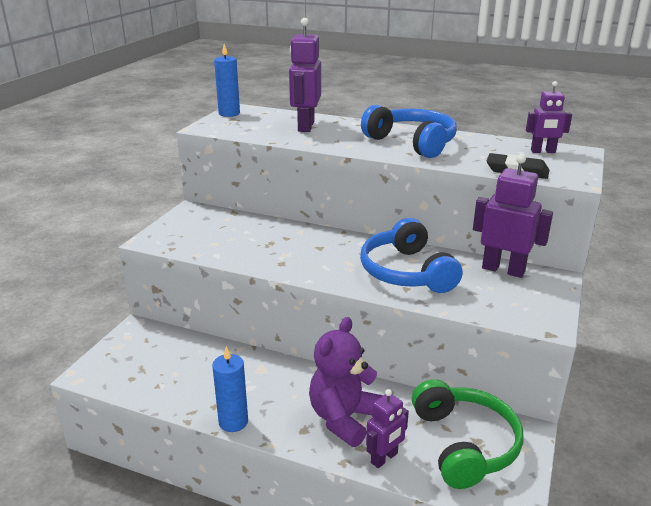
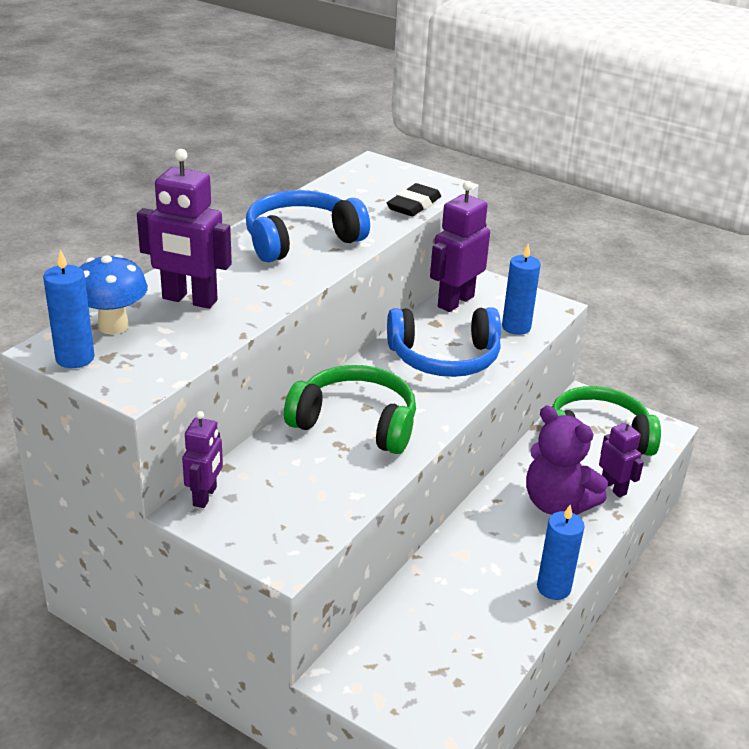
camera: 80 degrees left, 5 degrees up
(265, 116) = (113, 326): none -> blue mushroom
(297, 246) = (355, 423): none -> green headphones
(486, 303) = (516, 327): none -> blue candle
(543, 151) = (366, 179): purple robot -> purple robot (205, 496)

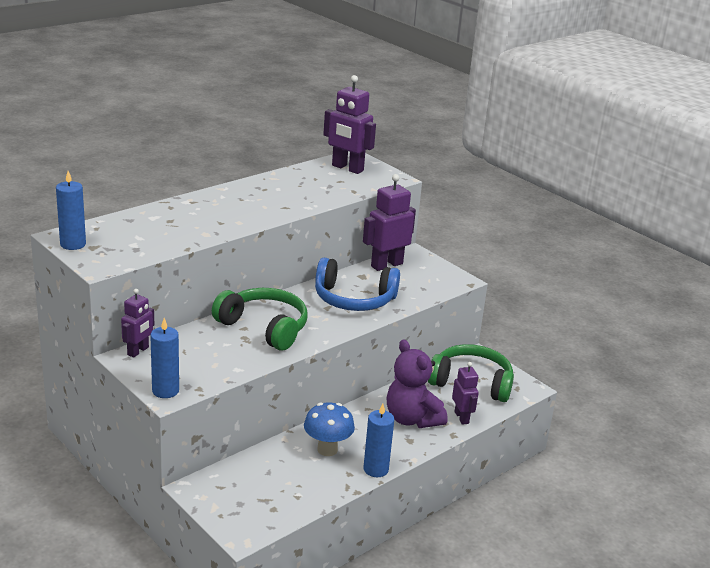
camera: 15 degrees right, 5 degrees down
(113, 326) = (108, 230): blue mushroom -> blue mushroom (327, 449)
(189, 300) = (166, 223): purple robot -> purple robot (347, 168)
(301, 240) = (265, 198): blue headphones -> none
(414, 205) = (362, 188): black eraser -> none
(516, 327) = (421, 288): blue candle -> blue candle (165, 391)

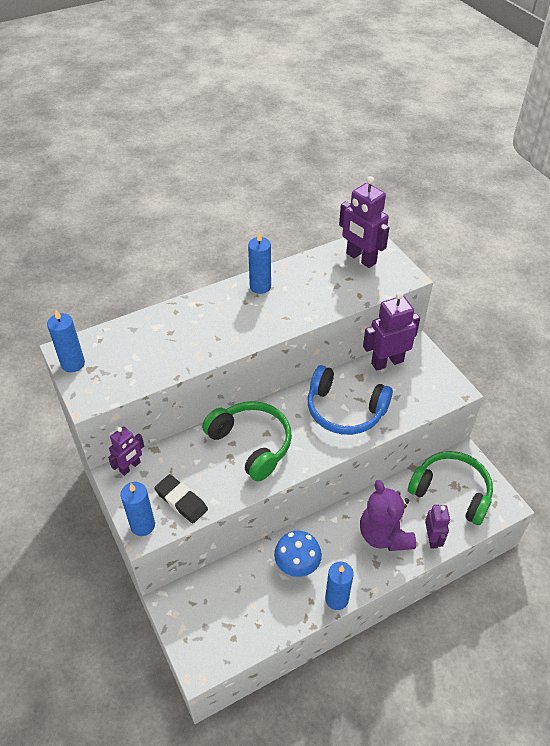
camera: 15 degrees right, 20 degrees up
(202, 371) = (181, 501): none -> black eraser
(252, 188) = (260, 286): none -> blue candle

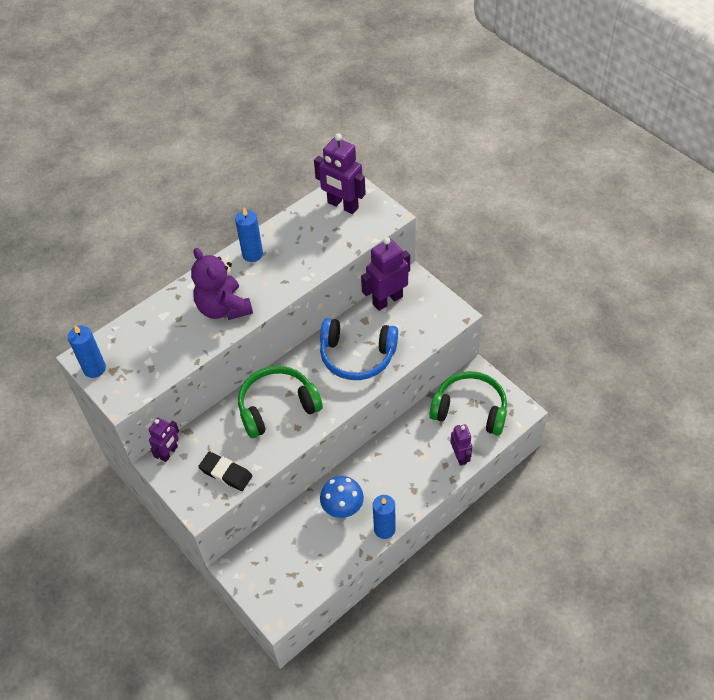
camera: 10 degrees left, 5 degrees up
(142, 525) = (196, 503): blue candle -> none
(251, 444) = (277, 407): green headphones -> green headphones turned 60 degrees counterclockwise
(384, 535) = (416, 463): purple teddy bear -> purple teddy bear (223, 308)

